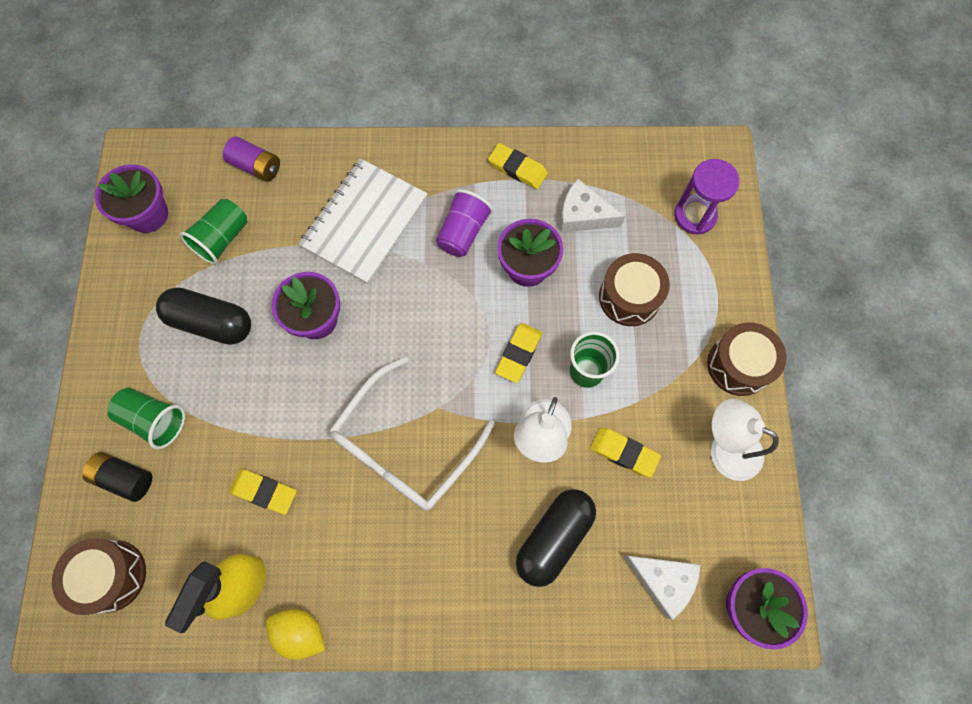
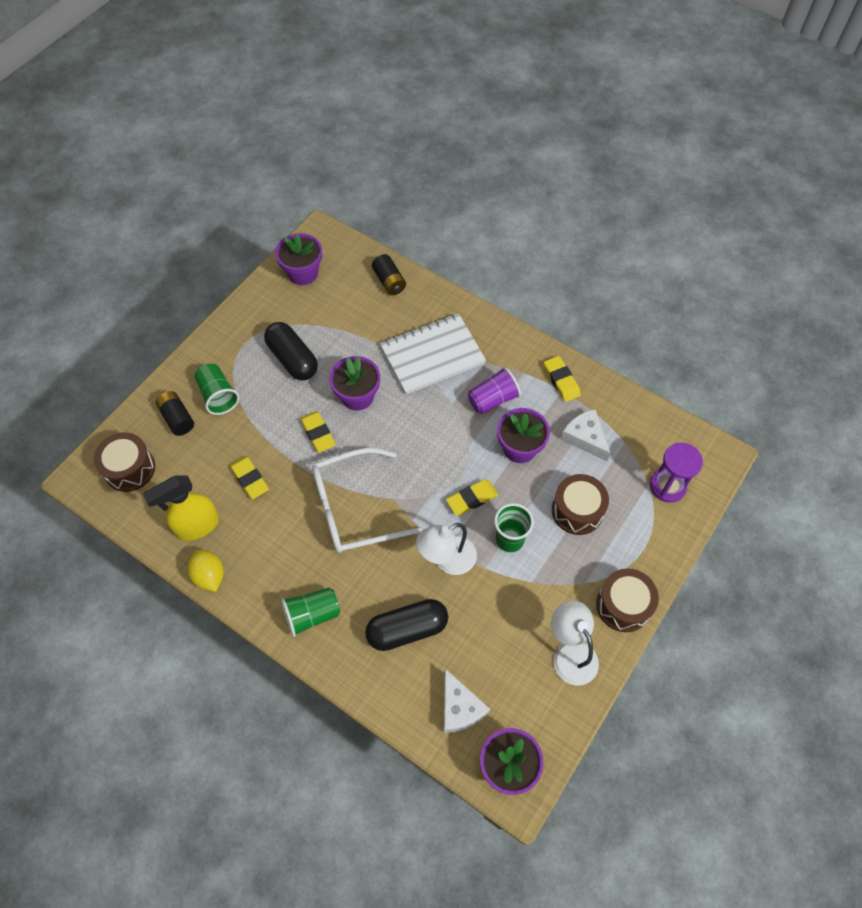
camera: 35 degrees right, 10 degrees down
(222, 239) = (336, 313): green cup -> green cup (312, 615)
(256, 166) = (389, 281): purple battery -> black battery
(624, 453) = (495, 608): yellow eraser -> yellow eraser (318, 433)

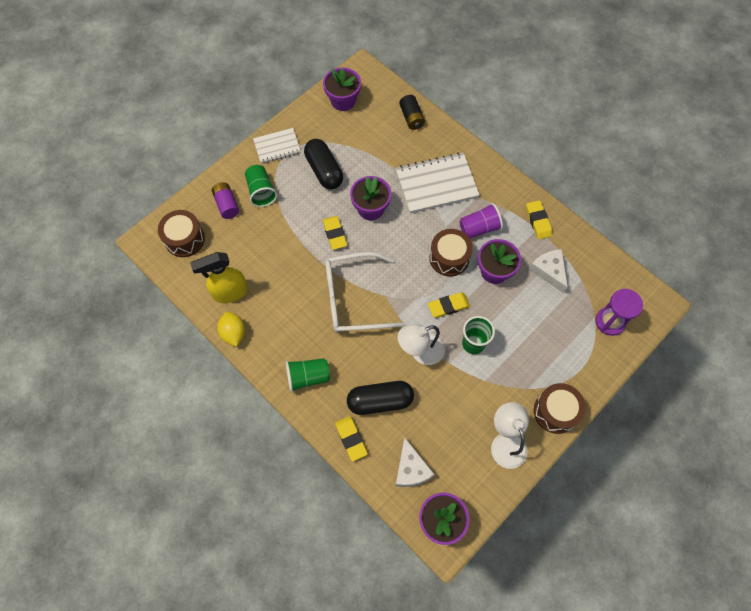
camera: 10 degrees right, 5 degrees up
(177, 418) = (227, 205): black battery -> purple battery
(230, 339) = (277, 147): none -> white notebook
(250, 479) = (276, 262): yellow eraser -> yellow eraser (351, 439)
(577, 511) = (532, 329): brown drum -> brown drum (449, 258)

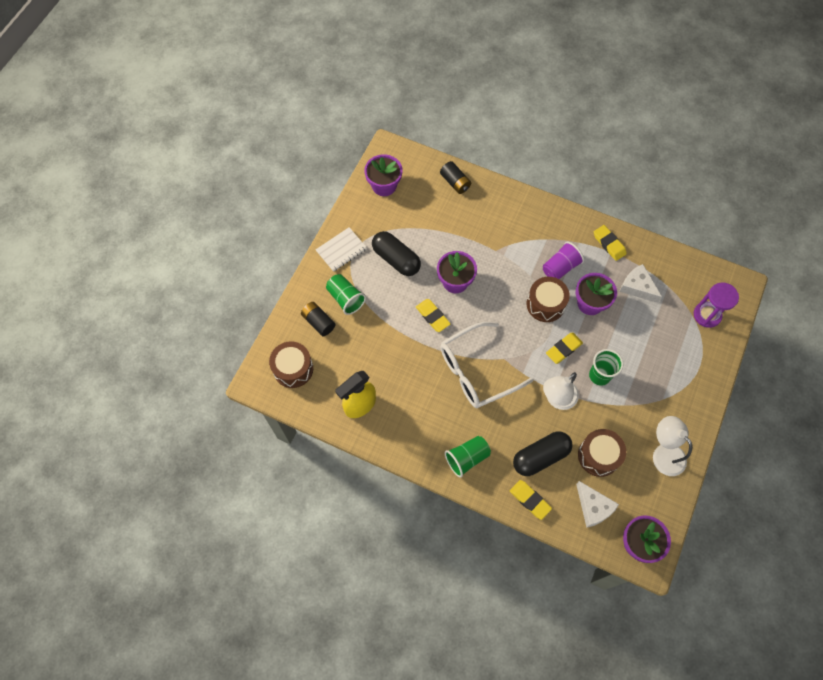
camera: 20 degrees left, 0 degrees up
(227, 205) = (318, 322): purple battery -> black battery
(234, 333) = (380, 442): yellow lemon -> none
(436, 184) = (505, 239): white notebook -> none
(555, 411) = (694, 411): brown drum -> brown drum (598, 456)

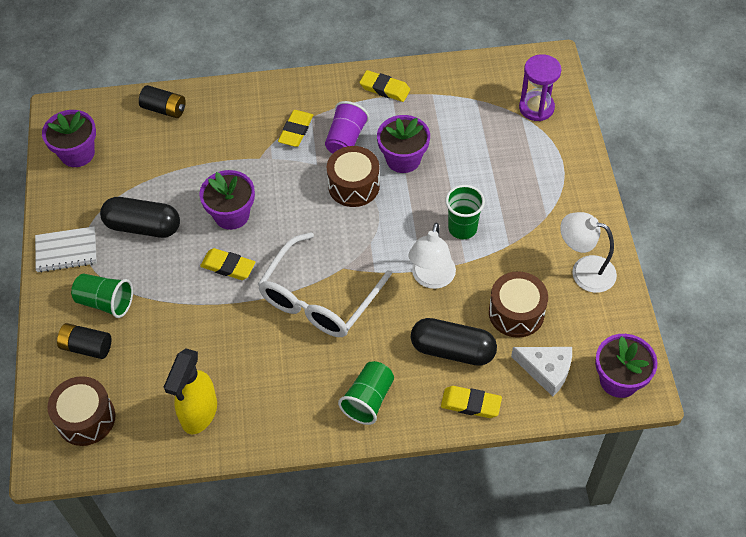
camera: 30 degrees left, 10 degrees down
(341, 250) = (66, 251): white notebook -> white notebook turned 60 degrees clockwise
(540, 456) = (452, 350): black capsule -> black capsule turned 75 degrees clockwise
(563, 349) = (404, 222): yellow eraser -> yellow eraser (296, 131)
(637, 287) = (444, 117): white cheese -> none

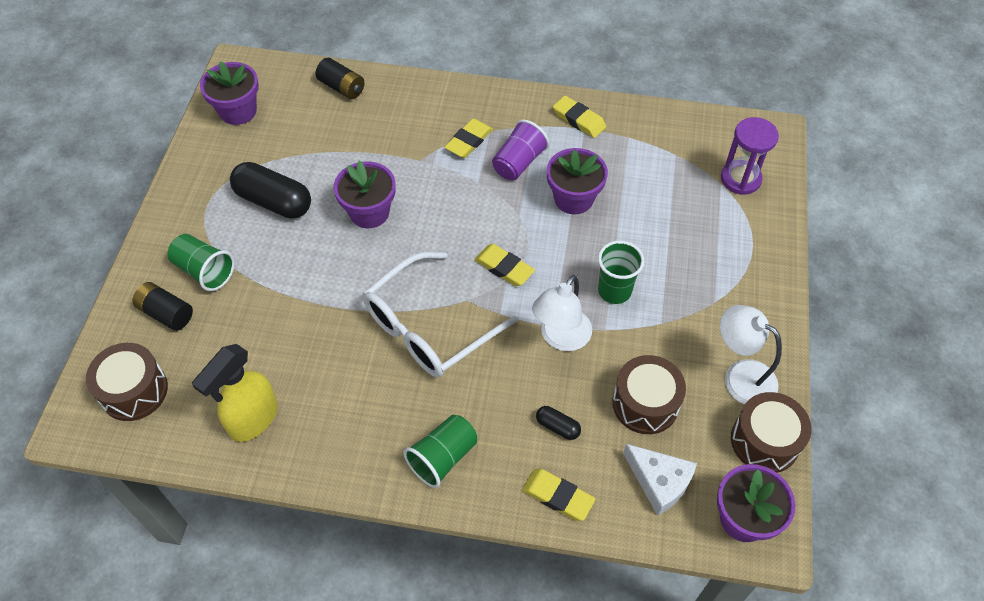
camera: 15 degrees right, 0 degrees up
(66, 251) = (187, 207): white notebook -> none
(228, 266) = (345, 266): yellow eraser -> yellow eraser (504, 268)
(353, 186) = (510, 214): brown drum -> brown drum (764, 441)
(452, 350) = (557, 427): black capsule -> black capsule, size x0.47

